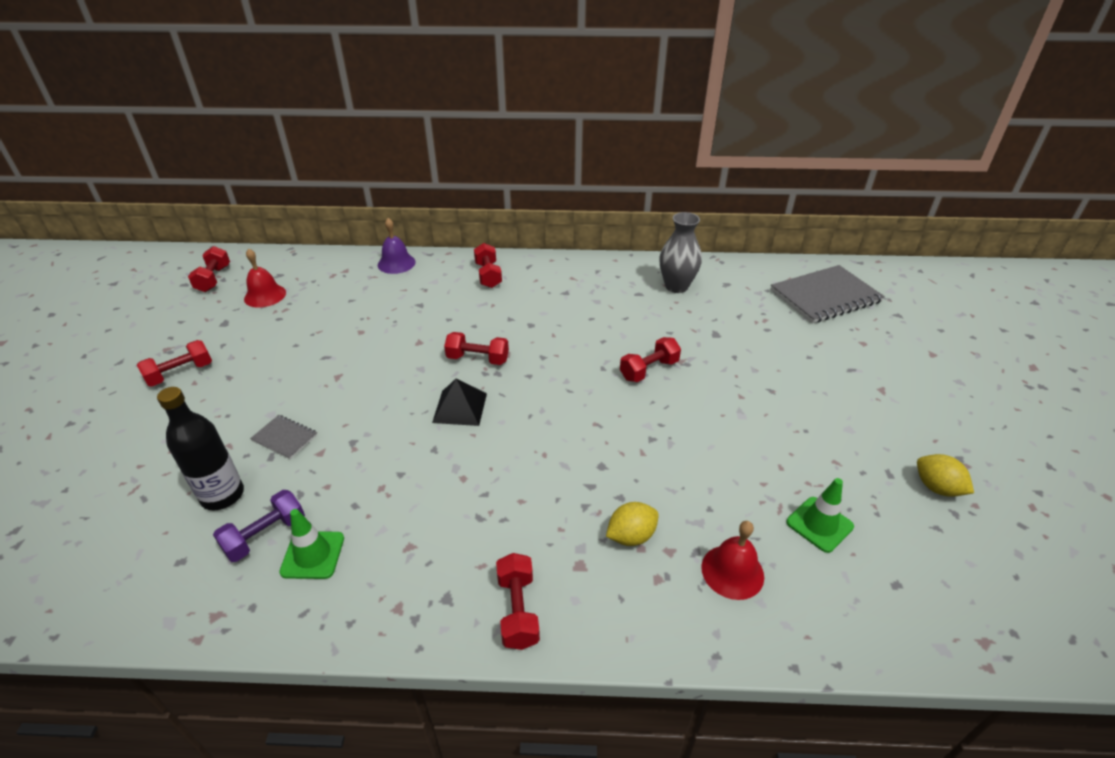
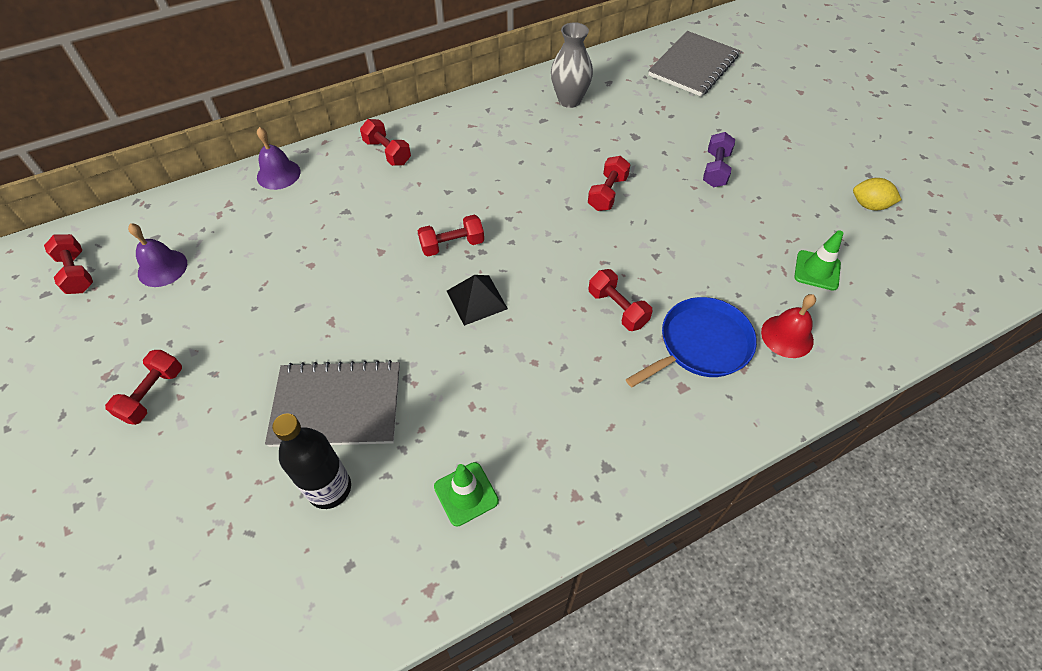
camera: 30 degrees left, 15 degrees up
(265, 295) = (162, 268): red bell -> purple bell
(265, 535) = (407, 501): purple dumbbell -> purple dumbbell (715, 169)
(285, 438) = (337, 405): grey notebook -> grey notebook, size x2.15
(518, 610) = (666, 446): red dumbbell -> red dumbbell (617, 308)
(631, 536) = (701, 345): yellow lemon -> blue pan

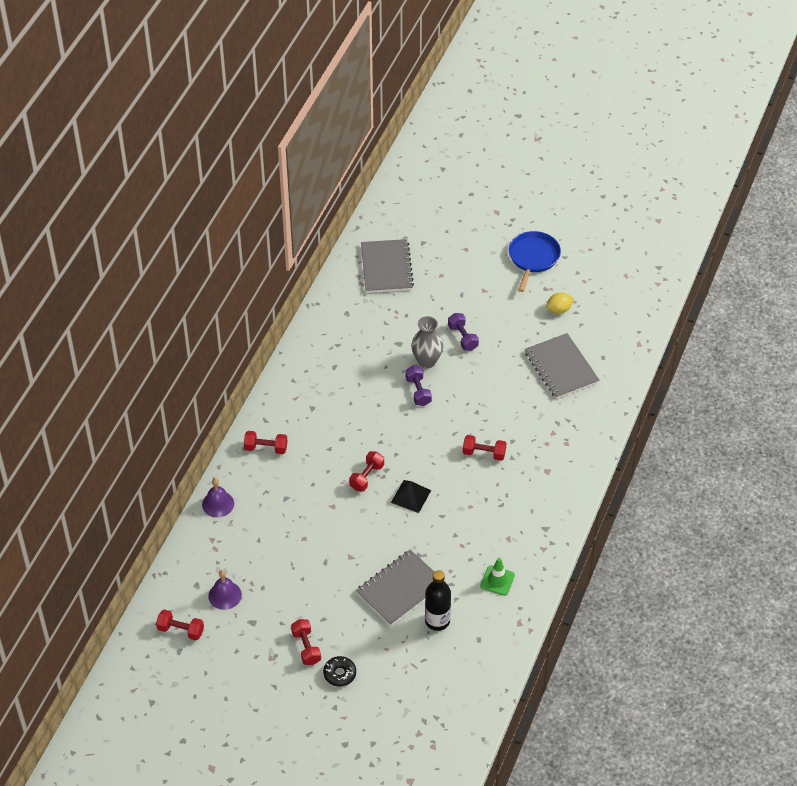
camera: 40 degrees left, 5 degrees down
(140, 462) = (339, 674): none -> black donut
(569, 100) = (336, 342): grey vase -> grey vase (427, 361)
(607, 193) = (418, 391): red dumbbell -> purple dumbbell
(701, 345) = (538, 445): blue pan -> blue pan (533, 258)
(787, 336) = (573, 413): red bell -> none
(817, 270) = (561, 367): green traffic cone -> grey notebook

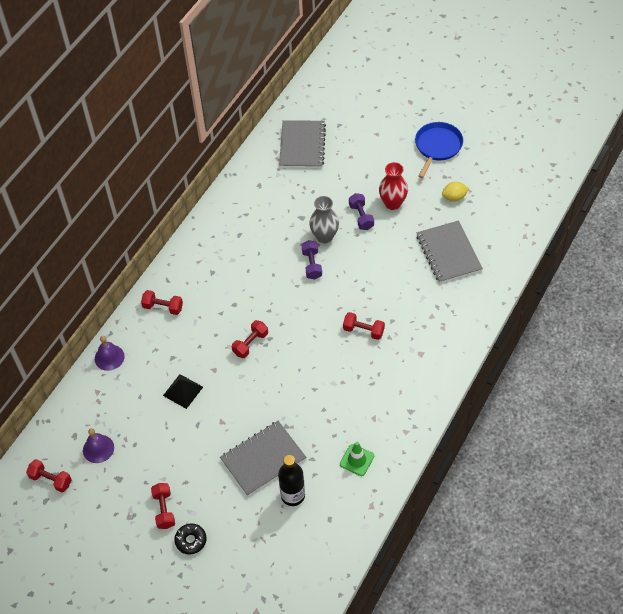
camera: 10 degrees right, 5 degrees up
(411, 496) = (288, 366): black pyramid -> black pyramid (183, 391)
(494, 321) = (392, 203): none -> red vase

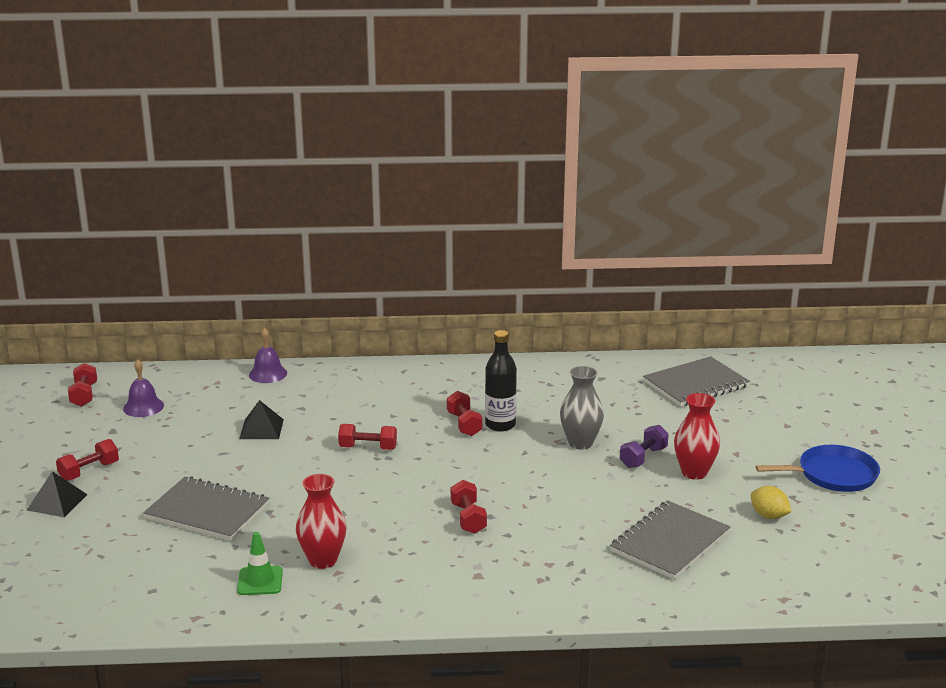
camera: 55 degrees right, 30 degrees down
(163, 307) = (364, 380): red dumbbell -> red dumbbell (464, 424)
(191, 540) = (57, 502): black donut -> black pyramid
(293, 495) = (169, 550): black bottle -> black bottle (500, 425)
(312, 265) = (528, 449): purple dumbbell -> none
(357, 420) = (323, 560): none -> red vase

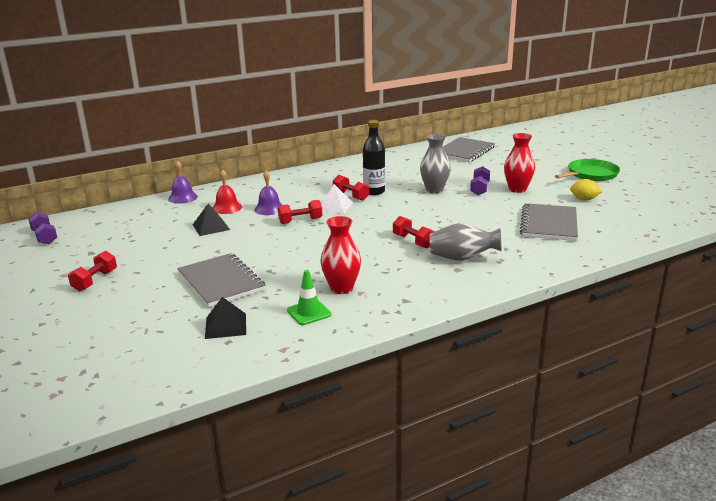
camera: 25 degrees left, 0 degrees up
(57, 502) = (85, 306): black pyramid -> black pyramid (225, 326)
(84, 395) = (45, 237): red dumbbell -> purple dumbbell
(143, 407) = (103, 234): purple bell -> purple bell (269, 209)
(207, 511) = (221, 282): grey notebook -> grey notebook turned 60 degrees clockwise
(303, 403) = (227, 207): none -> red bell
(428, 436) = (335, 206): none -> white pyramid
(500, 561) = (462, 258): none -> grey vase
(833, 475) = (590, 174): blue pan -> green pan

